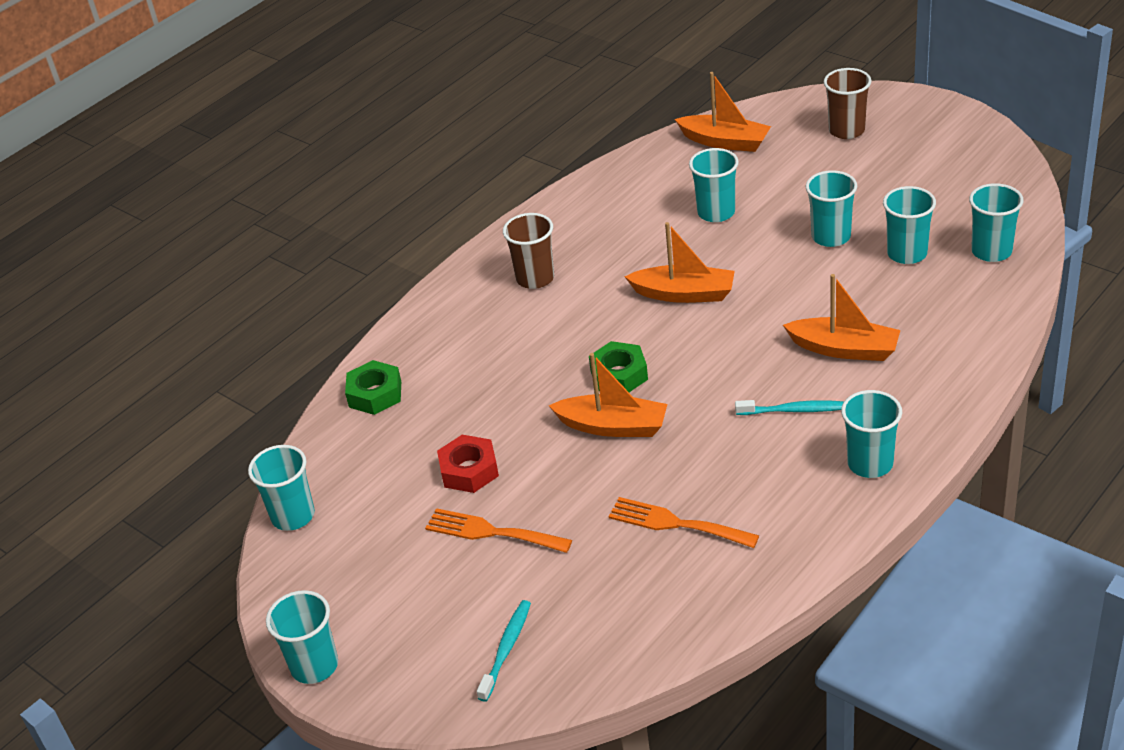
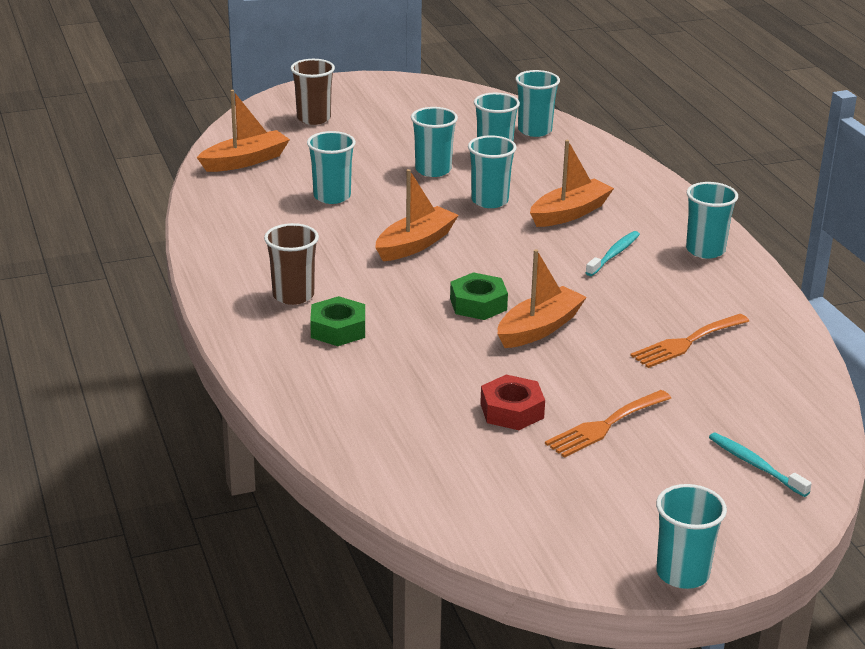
camera: 65 degrees left, 10 degrees down
(293, 516) = (460, 524): turquoise cup -> turquoise cup (489, 201)
(375, 394) = (340, 424): green nut -> green nut (338, 329)

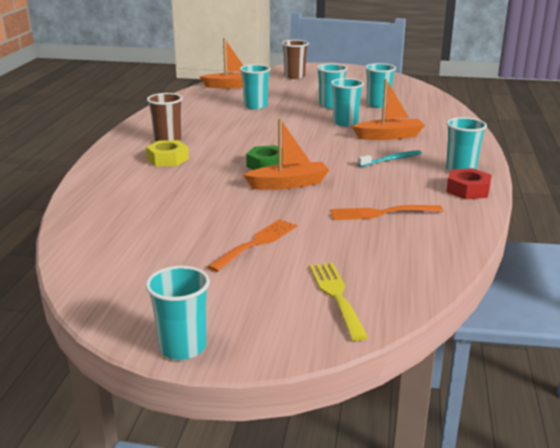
camera: 30 degrees right, 5 degrees down
(338, 329) = (167, 159): green nut -> yellow nut
(415, 244) = (271, 132): orange boat -> none
(511, 411) = (208, 220): red nut -> red nut (468, 190)
(534, 130) = (418, 99): turquoise cup -> none
(604, 426) = (257, 243): orange fork -> orange fork turned 135 degrees clockwise
(755, 465) = (336, 296): turquoise toothbrush -> yellow fork

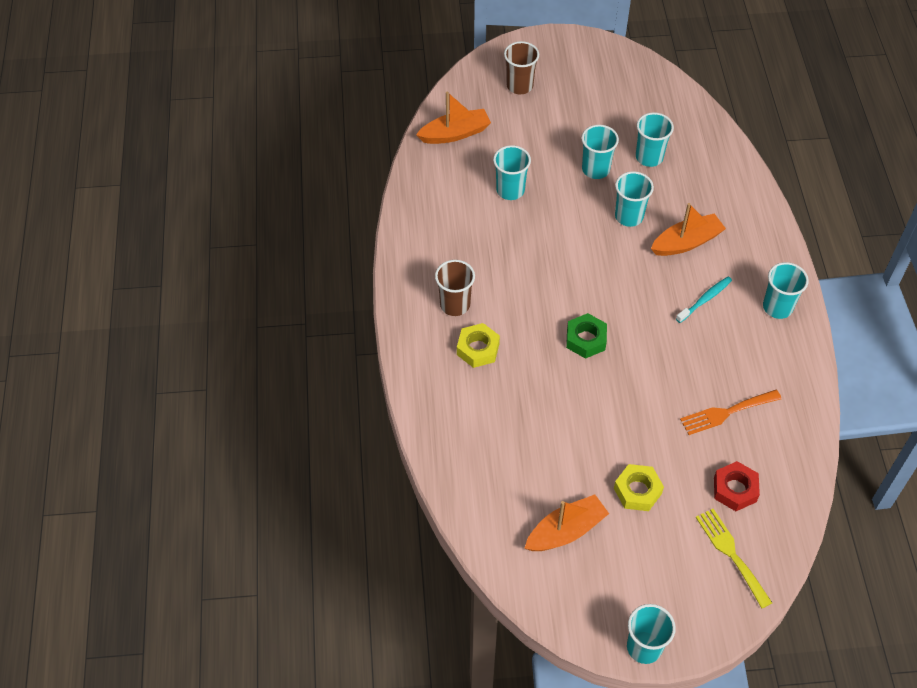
camera: 15 degrees left, 30 degrees up
(257, 243) = (637, 491): orange fork -> yellow nut
(288, 184) = (622, 375): orange boat -> orange boat (566, 531)
(468, 190) = (793, 349): red nut -> red nut (735, 489)

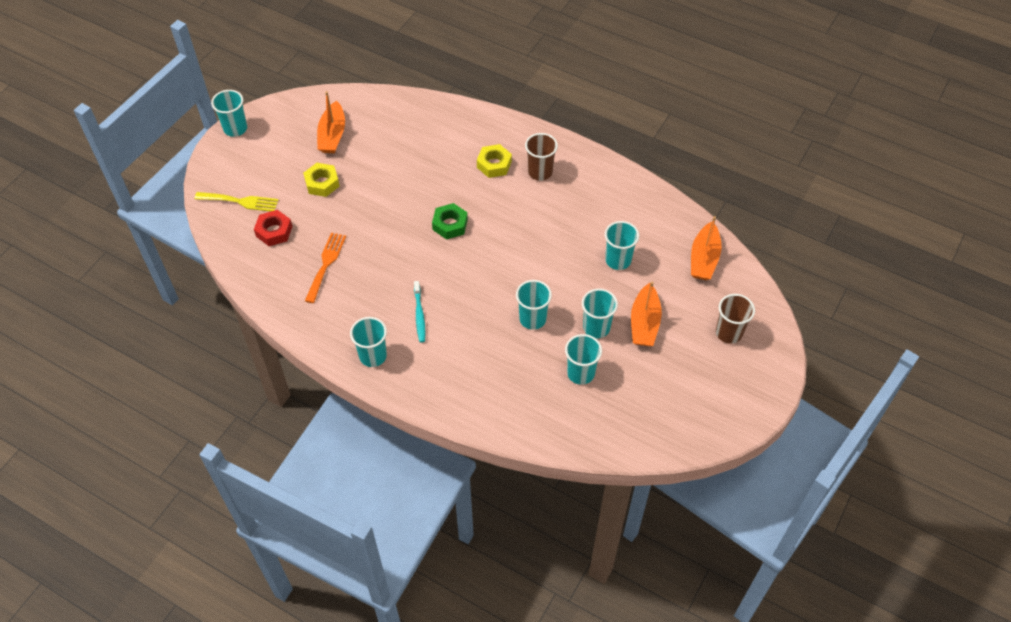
camera: 125 degrees right, 0 degrees up
(686, 242) = (477, 339): orange boat -> orange boat (644, 323)

